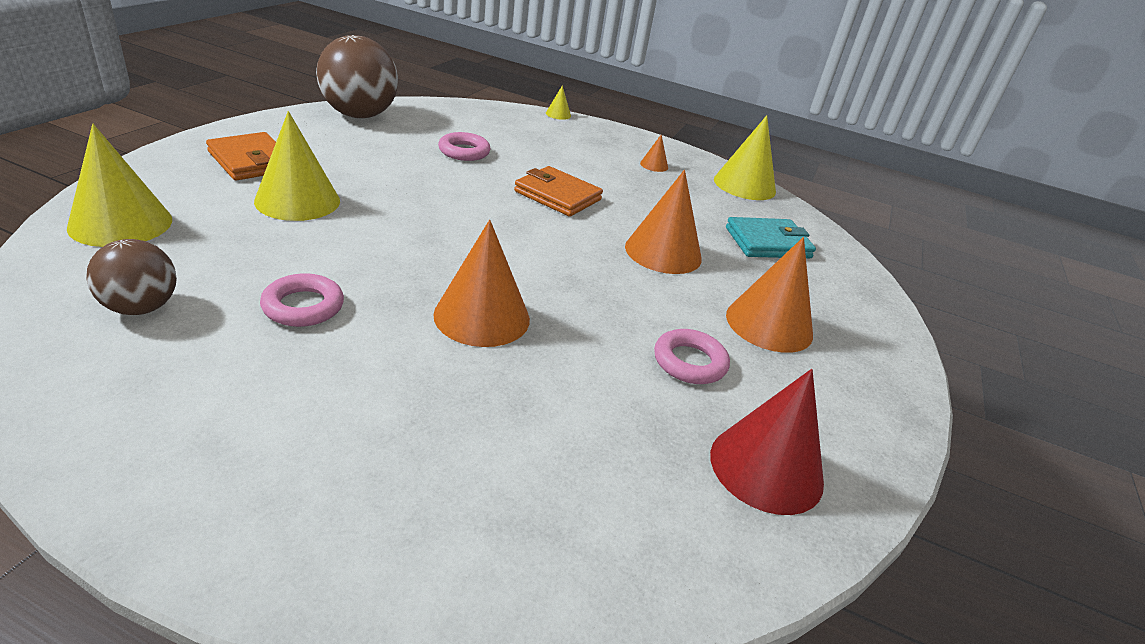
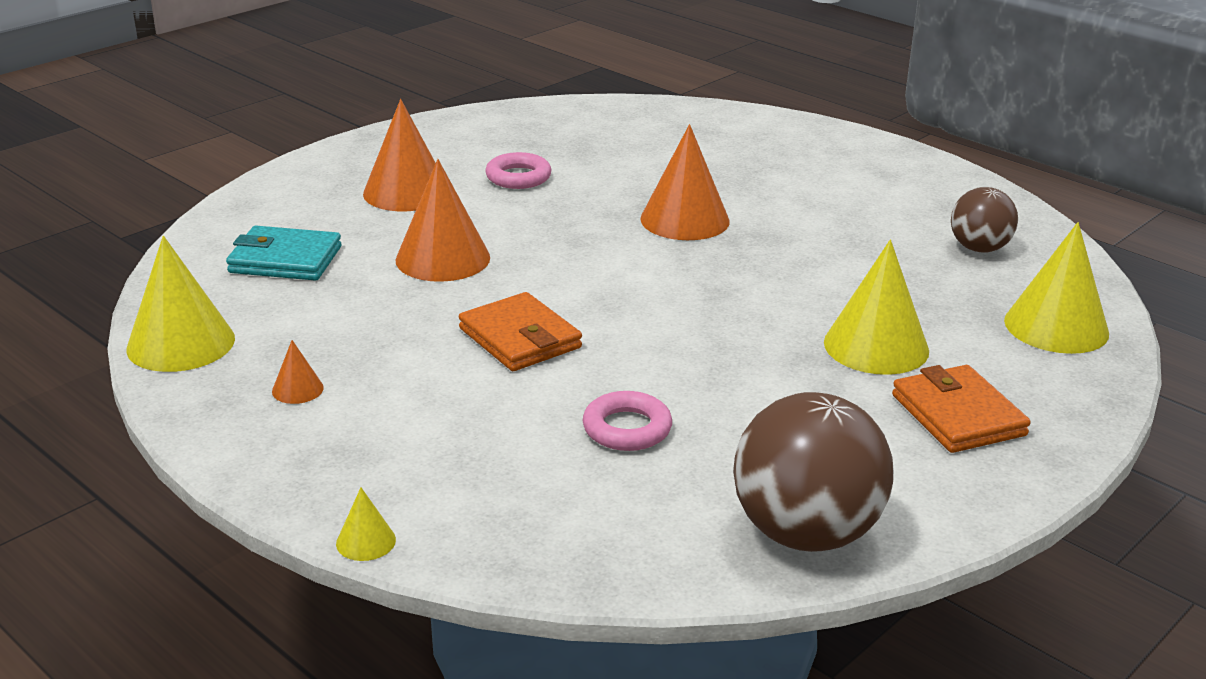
camera: 155 degrees left, 5 degrees down
(303, 306) = (844, 239): pink ring -> none
(766, 468) = (523, 130): red cone -> none

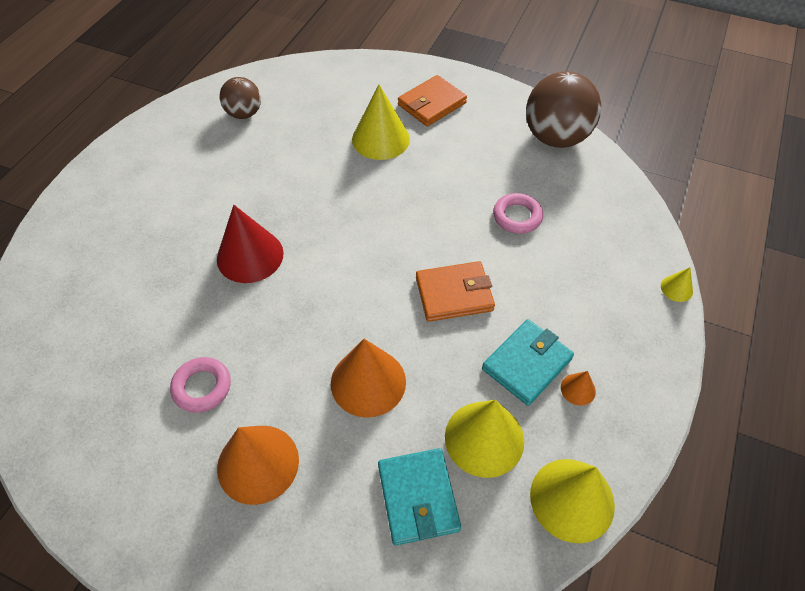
camera: 110 degrees left, 25 degrees up
(368, 363) = (527, 364): none -> turquoise wallet
(520, 338) = (454, 294): orange wallet -> orange wallet turned 45 degrees clockwise
(685, 220) = (250, 256): orange cone -> red cone
(1056, 326) = (327, 80): yellow cone -> yellow cone (484, 438)

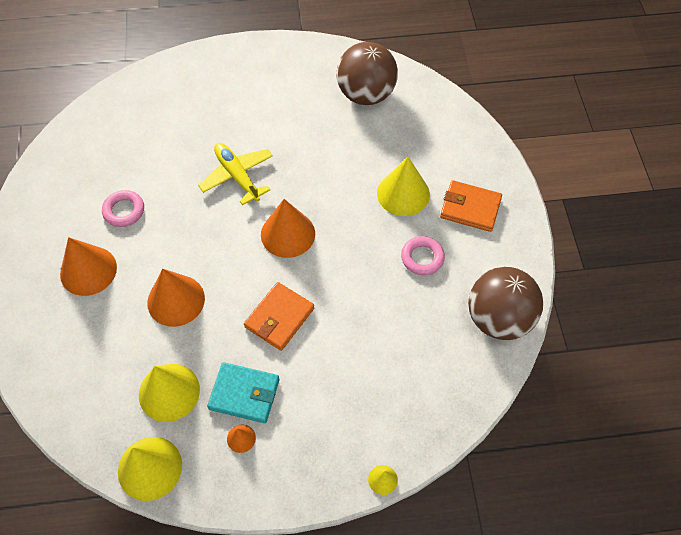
camera: 60 degrees right, 5 degrees up
(244, 114) = (366, 94): brown ball -> brown ball, size x1.73
(250, 256) = (237, 176): red cone -> yellow plane
(358, 244) = (288, 234): none -> orange cone
(418, 497) = (107, 371): turquoise wallet -> none
(454, 294) = (279, 318): orange wallet -> orange wallet turned 75 degrees clockwise
(517, 216) = (384, 327): pink ring -> pink ring (422, 258)

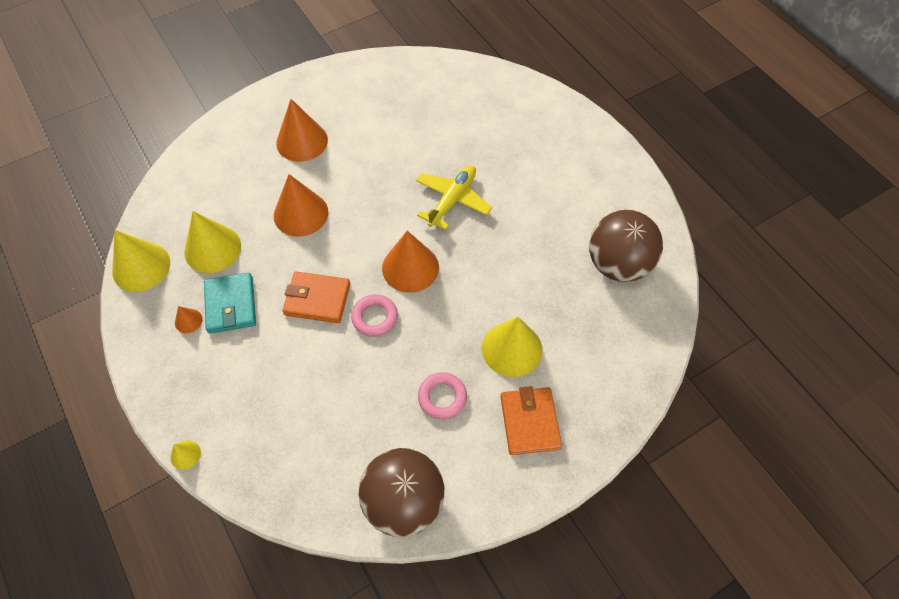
camera: 65 degrees right, 0 degrees up
(124, 211) = (371, 137): pink ring -> pink ring (375, 317)

